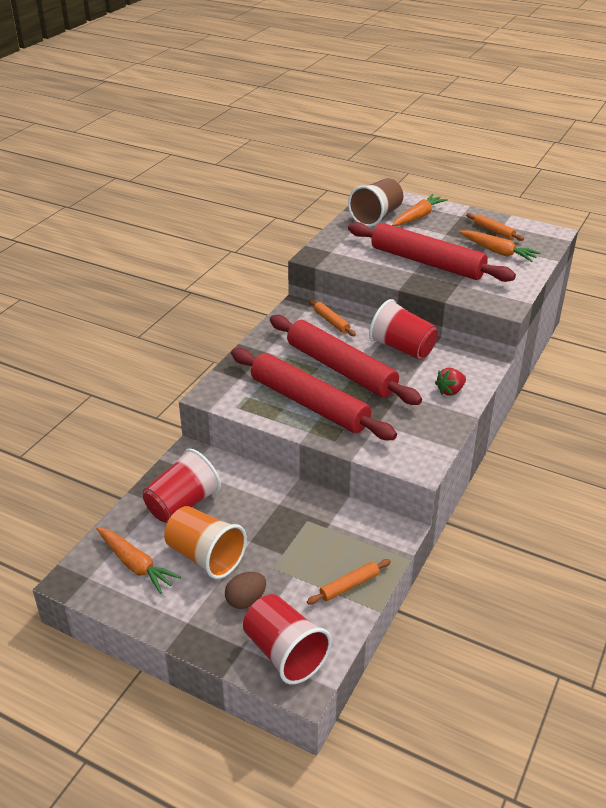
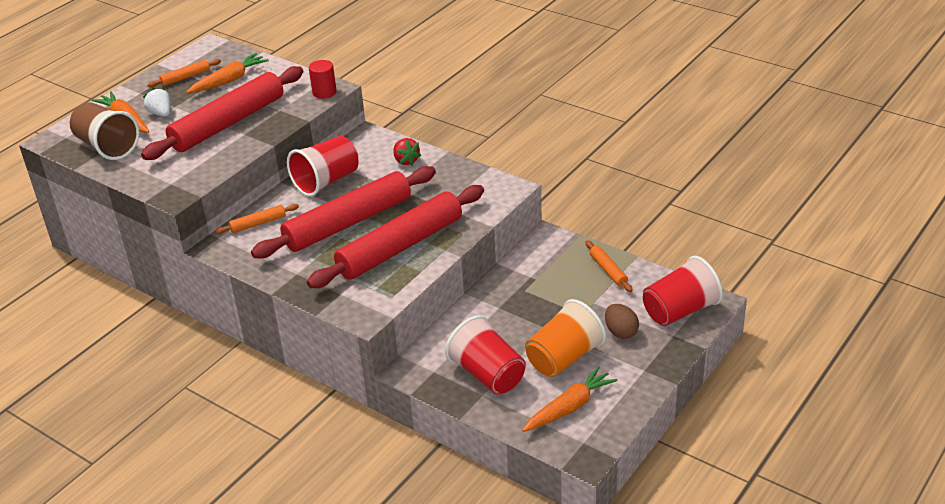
camera: 80 degrees left, 0 degrees up
(432, 230) = (161, 113): none -> white strawberry
(497, 303) = (324, 92): none -> red cylinder

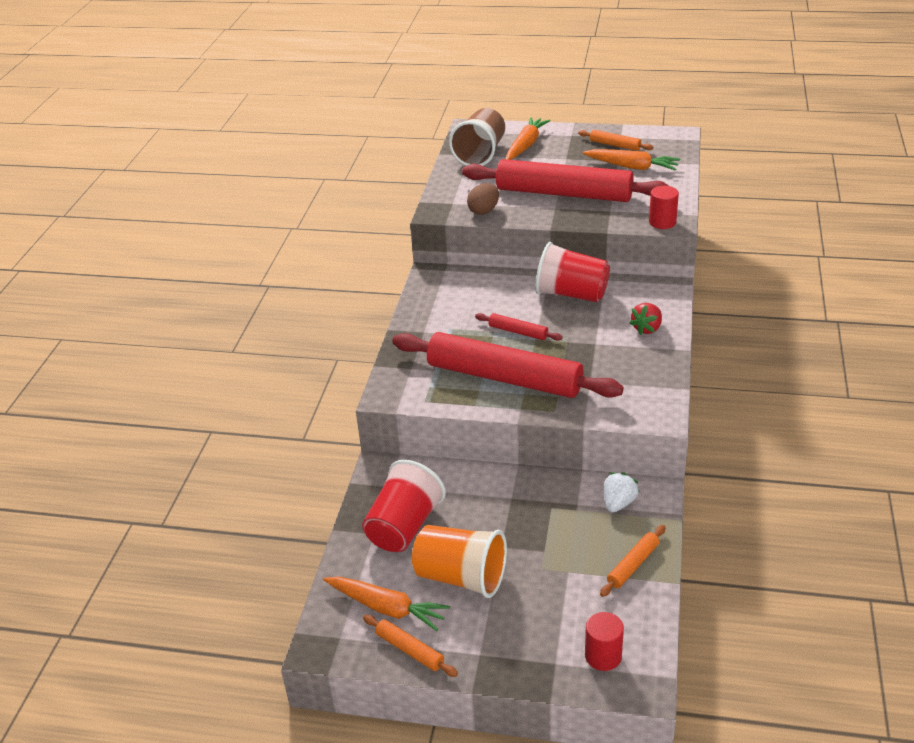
camera: 65 degrees right, 0 degrees up
(161, 113) = (549, 157): white strawberry -> white strawberry (618, 503)
(258, 223) = (479, 282): orange rolling pin -> orange rolling pin (409, 650)
(348, 223) = (518, 332): red rolling pin -> red rolling pin, size x0.41
(620, 332) = (531, 612): brown egg -> brown egg (484, 211)
(680, 311) = (603, 656): red cup -> red cylinder

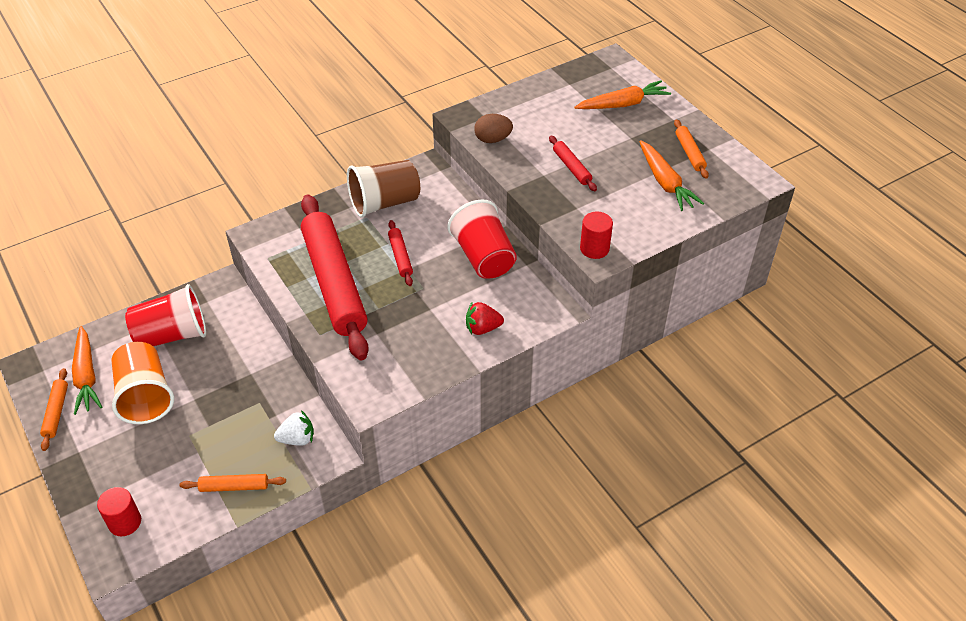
camera: 45 degrees right, 10 degrees up
(480, 154) = (576, 88): brown cup -> brown cup (384, 203)
(564, 193) = (571, 167): red rolling pin -> red rolling pin, size x0.41

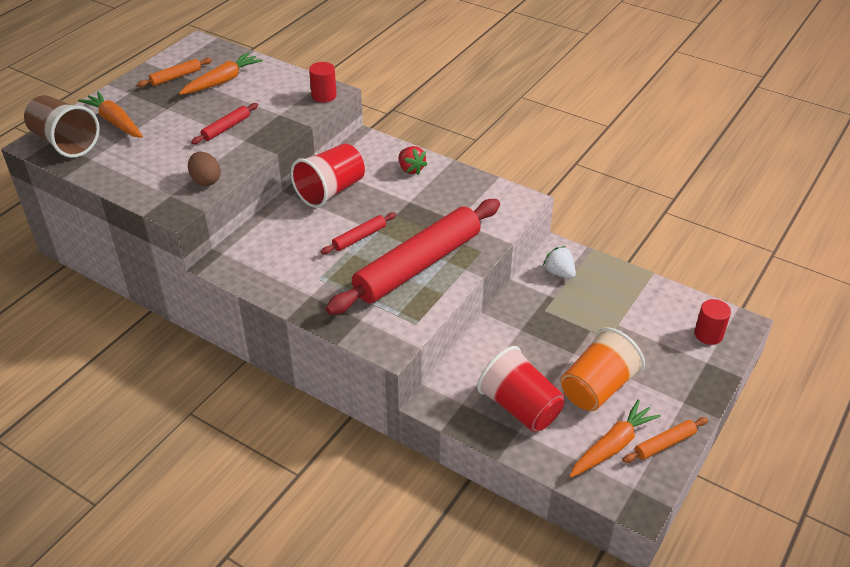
camera: 115 degrees left, 5 degrees down
(234, 487) = (627, 288): orange rolling pin -> none
(384, 203) = (291, 273): brown cup -> brown cup (65, 143)

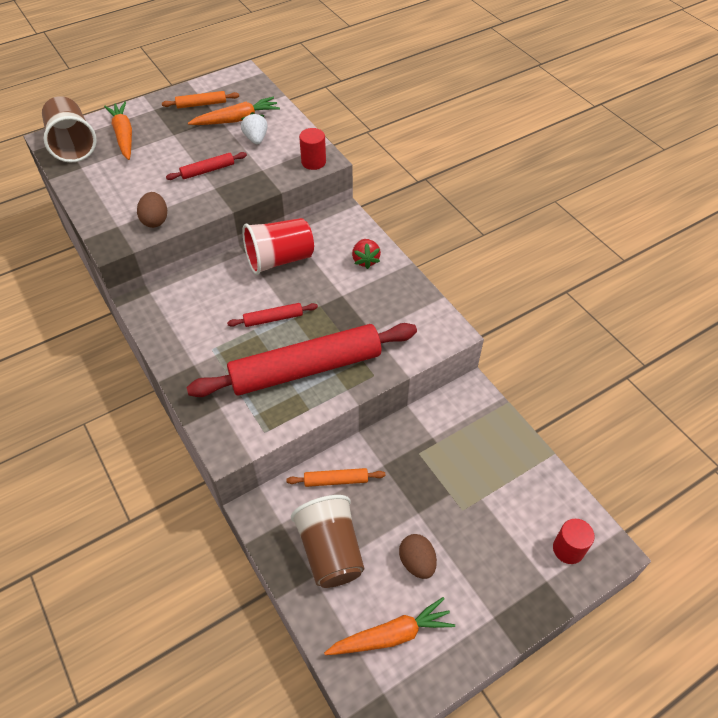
camera: 25 degrees right, 10 degrees up
(520, 407) = (331, 551): red cup -> brown cup
(559, 273) = (458, 417): white strawberry -> white strawberry (256, 139)
(597, 388) = (417, 562): orange cup -> brown egg
(664, 444) = (444, 657): orange rolling pin -> orange rolling pin (336, 480)

